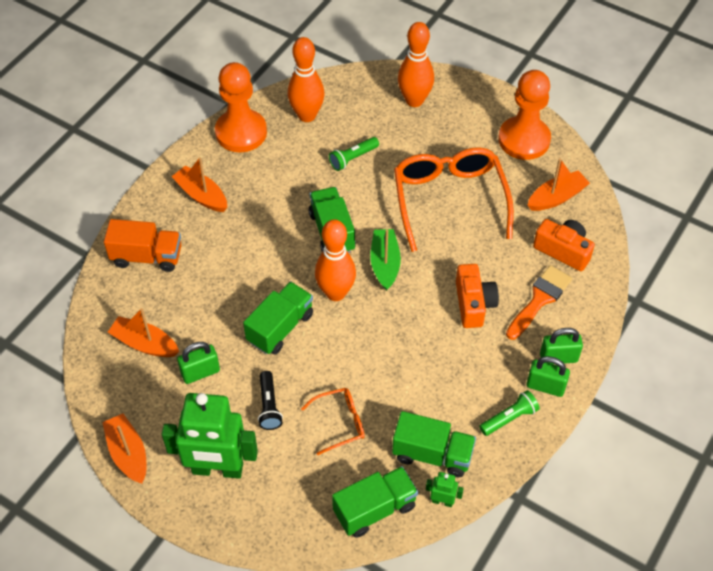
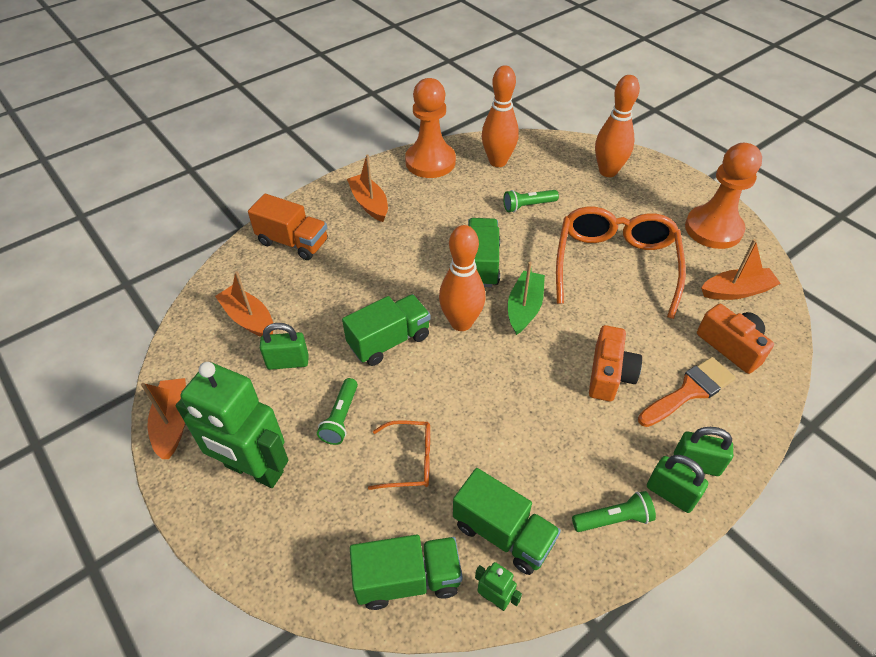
camera: 20 degrees right, 5 degrees down
(269, 406) = (341, 418): black flashlight -> green flashlight

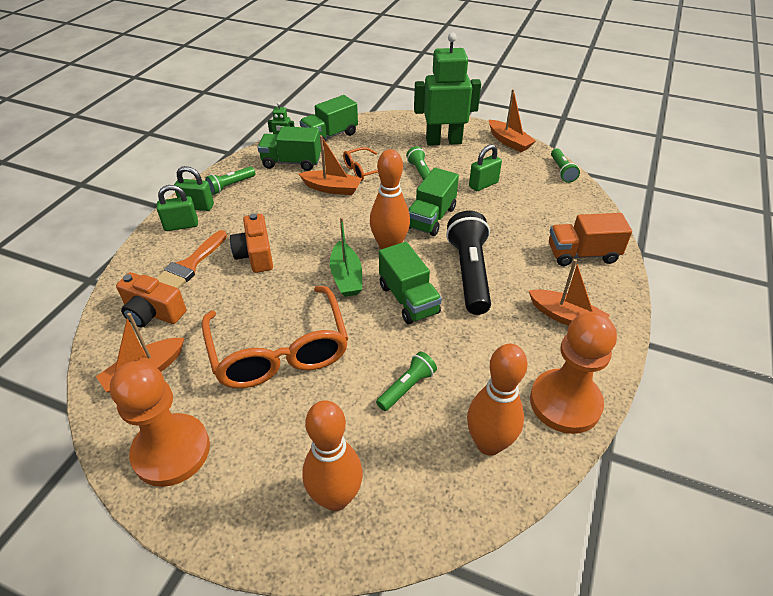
camera: 150 degrees right, 5 degrees down
(181, 341) = (562, 171): none -> green flashlight
(249, 319) = (539, 196): orange boat -> orange boat (332, 188)
(407, 266) = (469, 273): none -> black flashlight

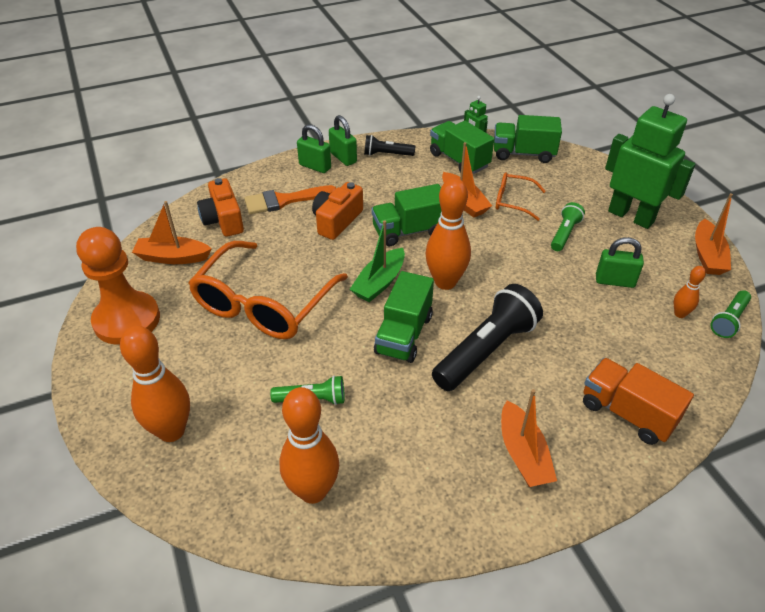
camera: 45 degrees right, 0 degrees up
(231, 186) = (387, 154): green flashlight -> black flashlight
(431, 218) = (518, 280): green truck -> green truck (409, 231)
(537, 182) = (680, 314): none -> orange bowling pin
(565, 403) = (417, 518): orange pawn -> none

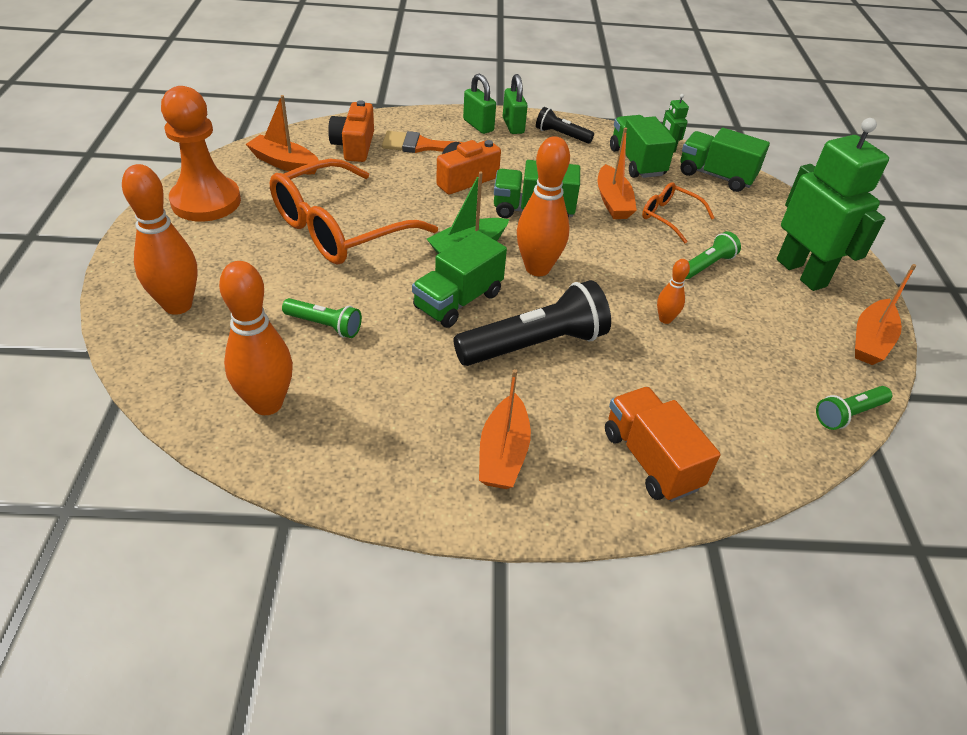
camera: 20 degrees right, 0 degrees up
(614, 281) = (733, 329): green padlock -> none
(680, 314) = (790, 387): orange bowling pin -> orange bowling pin (665, 319)

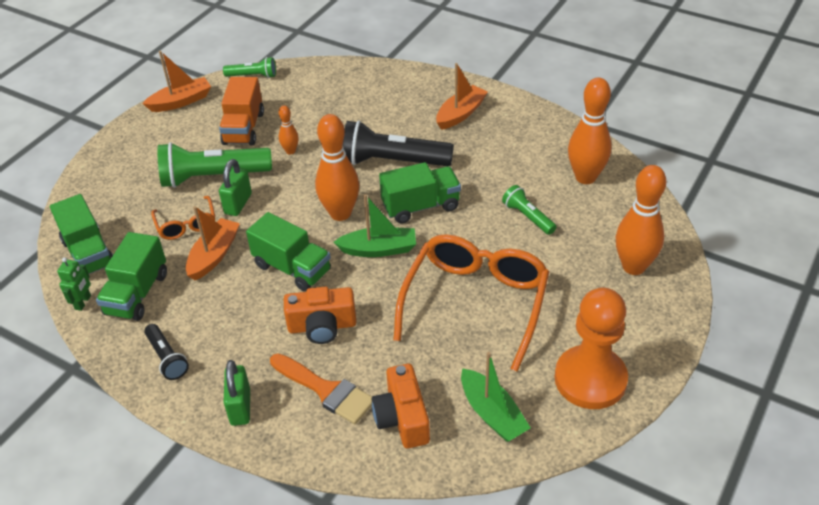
camera: 145 degrees left, 0 degrees up
(284, 163) = (492, 413): orange boat -> green boat
(339, 228) = (475, 303): orange glasses -> orange glasses turned 60 degrees counterclockwise
(354, 146) = (402, 418): orange camera -> orange camera turned 135 degrees clockwise
(513, 126) = (202, 393): green padlock -> green padlock (238, 204)
(651, 460) = (384, 89): orange truck -> orange truck (244, 128)
(707, 265) = (213, 177): green flashlight -> green flashlight, size x1.90
(801, 273) = (154, 151): green robot -> none

